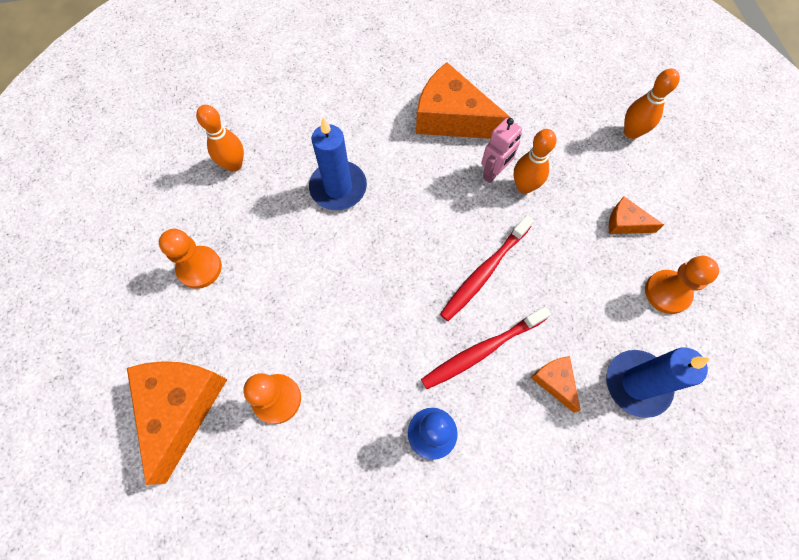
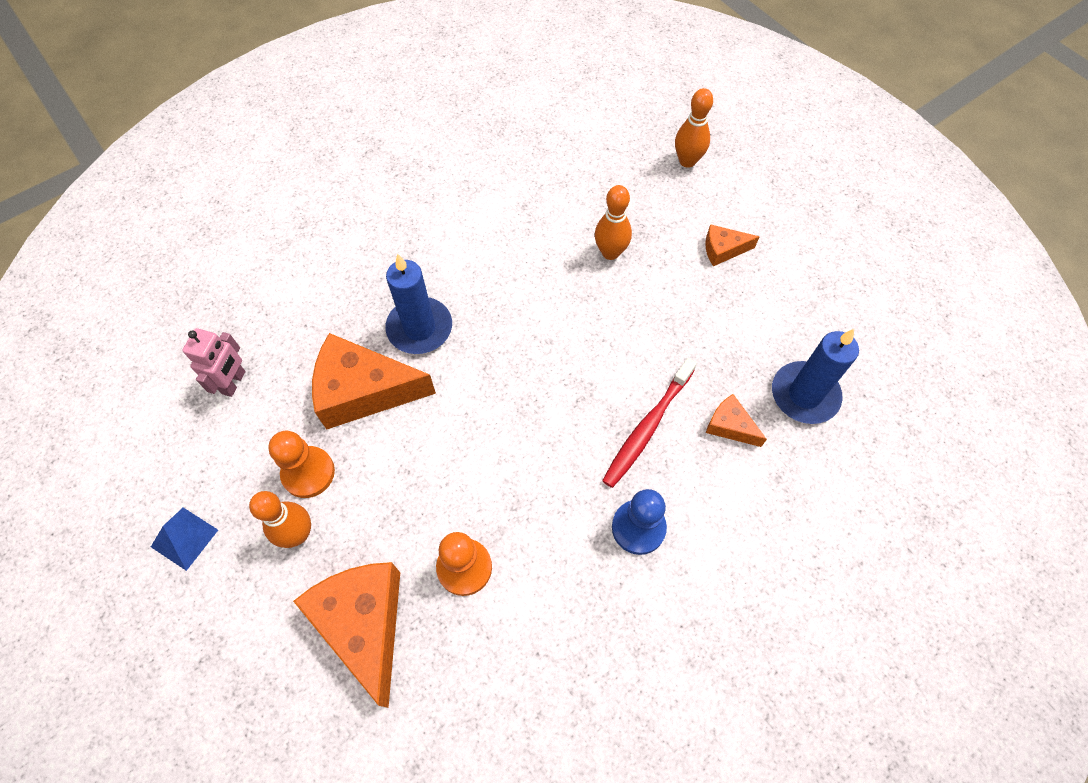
camera: 25 degrees left, 5 degrees down
(90, 278) = (184, 538): none -> blue pyramid
(234, 165) = (290, 349): orange bowling pin -> orange bowling pin (298, 534)
(452, 118) = (504, 212): orange cheese -> orange cheese (363, 391)
(484, 272) = (612, 351): red toothbrush -> none
(494, 173) = (574, 251): pink robot -> pink robot (234, 382)
(667, 292) = (791, 299): orange pawn -> none

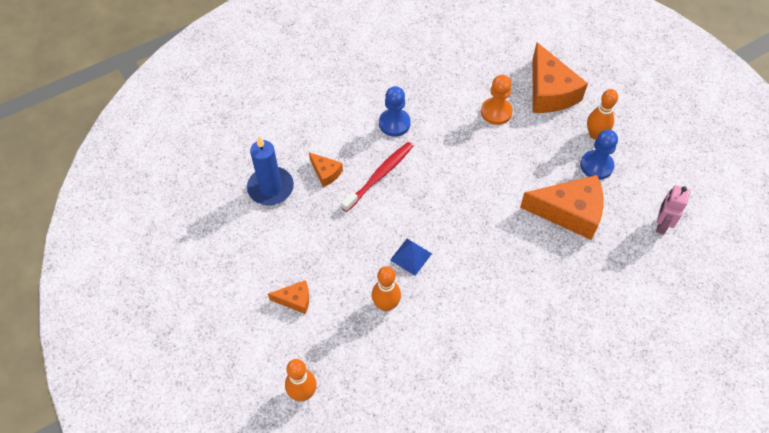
camera: 175 degrees left, 5 degrees down
(184, 538) = (662, 137): blue pyramid -> blue pyramid (411, 256)
(308, 473) = (596, 166): orange pawn -> blue pawn
(419, 328) = (535, 254): blue candle -> none

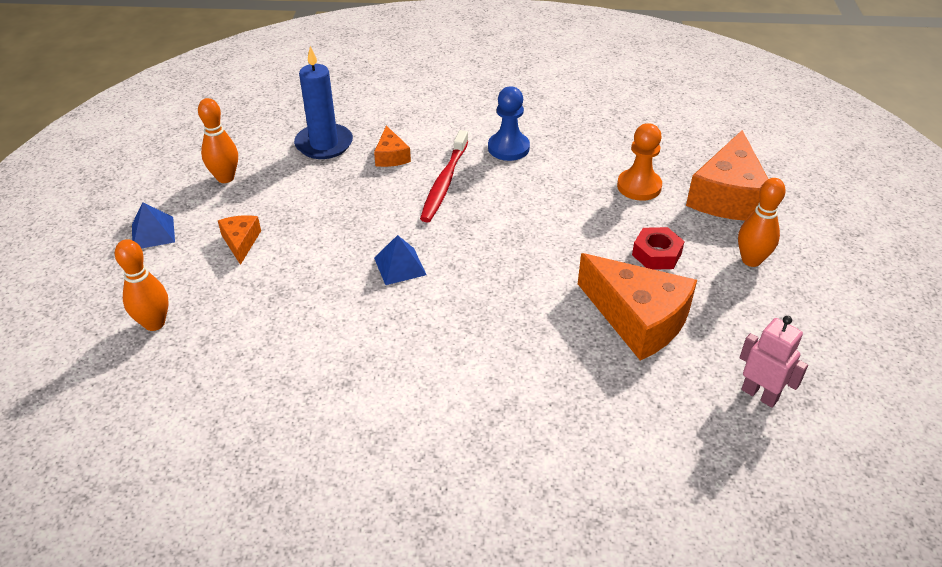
camera: 35 degrees right, 15 degrees down
(228, 329) = (153, 233): none -> blue pyramid
(295, 300) = (241, 242): orange cheese -> orange cheese turned 135 degrees counterclockwise
(379, 176) = (444, 183): red toothbrush -> red toothbrush turned 120 degrees clockwise
(386, 305) = (325, 294): orange bowling pin -> orange bowling pin (225, 178)
(544, 159) = (656, 254): none -> red nut
(596, 166) = (722, 291): blue pawn -> none
(661, 225) = (759, 394): pink robot -> pink robot turned 75 degrees clockwise

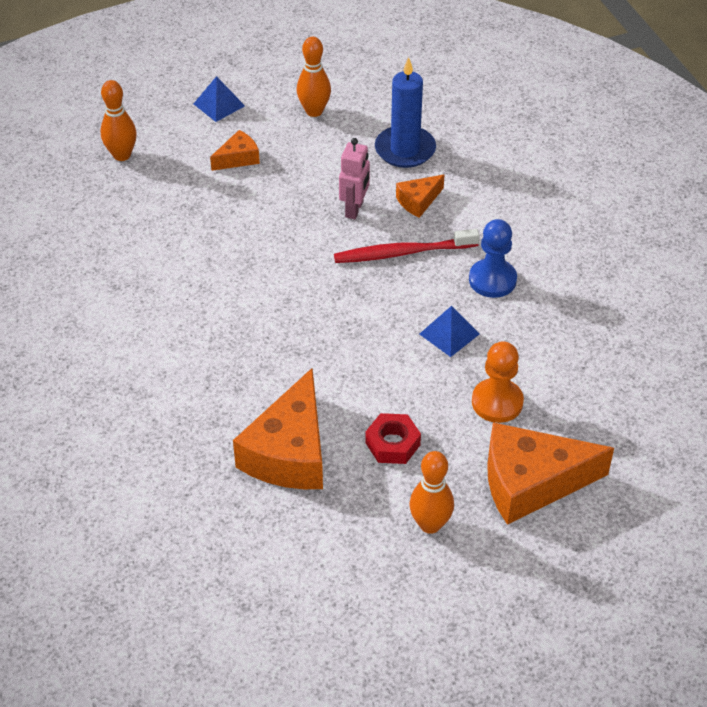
camera: 65 degrees right, 5 degrees up
(399, 266) = (266, 266): blue pyramid -> blue pyramid (449, 334)
(759, 394) = (236, 566): pink robot -> pink robot (354, 209)

